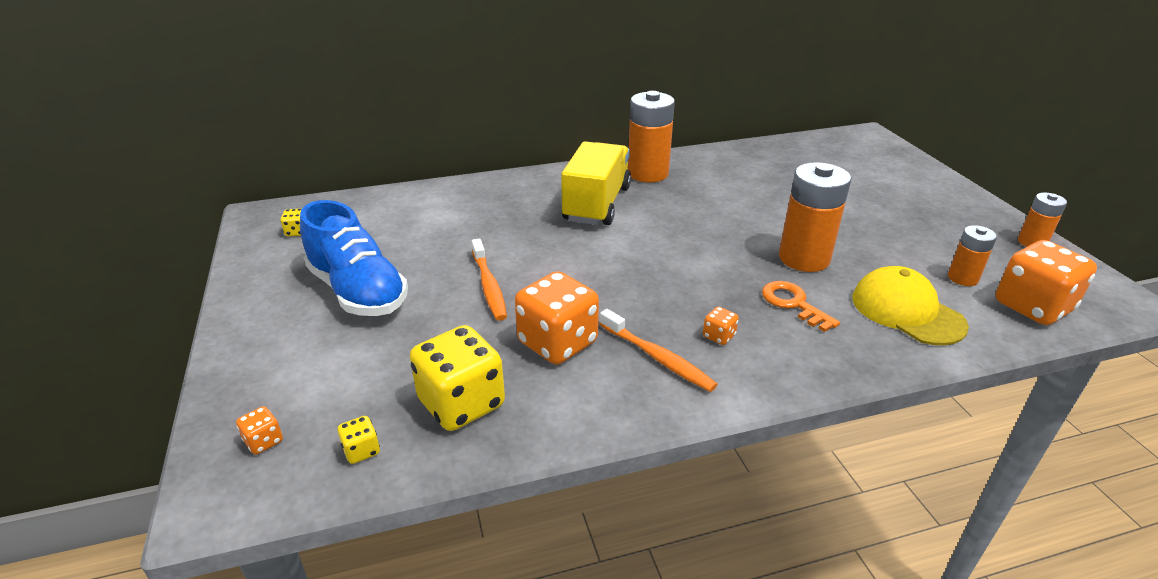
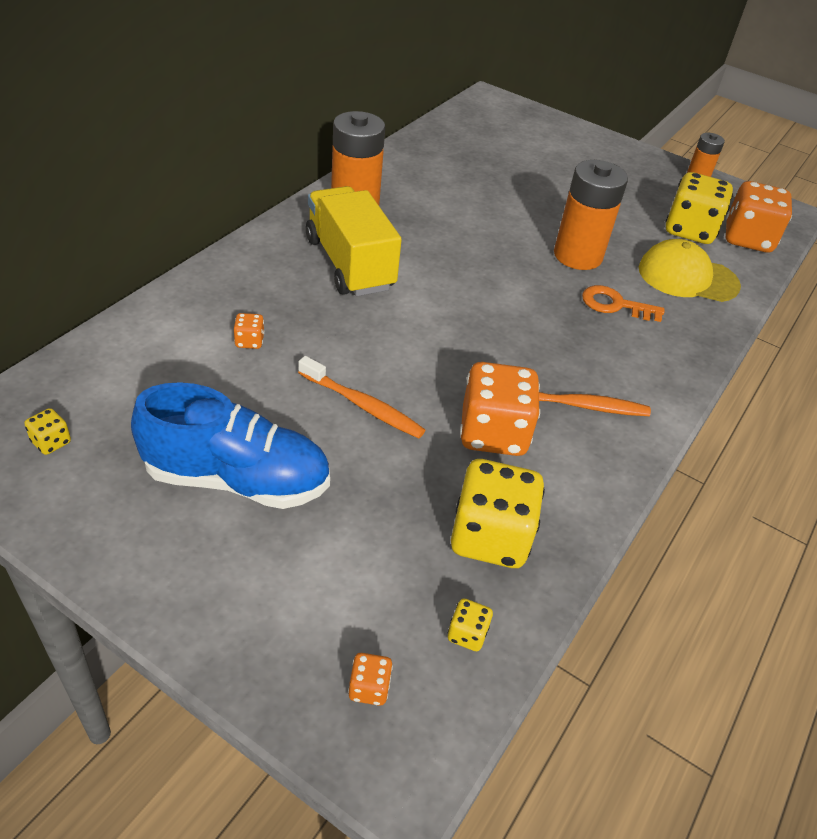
camera: 45 degrees left, 10 degrees up
(719, 336) = (599, 362): orange dice -> orange dice (249, 341)
(962, 278) = (690, 230): orange battery -> yellow dice

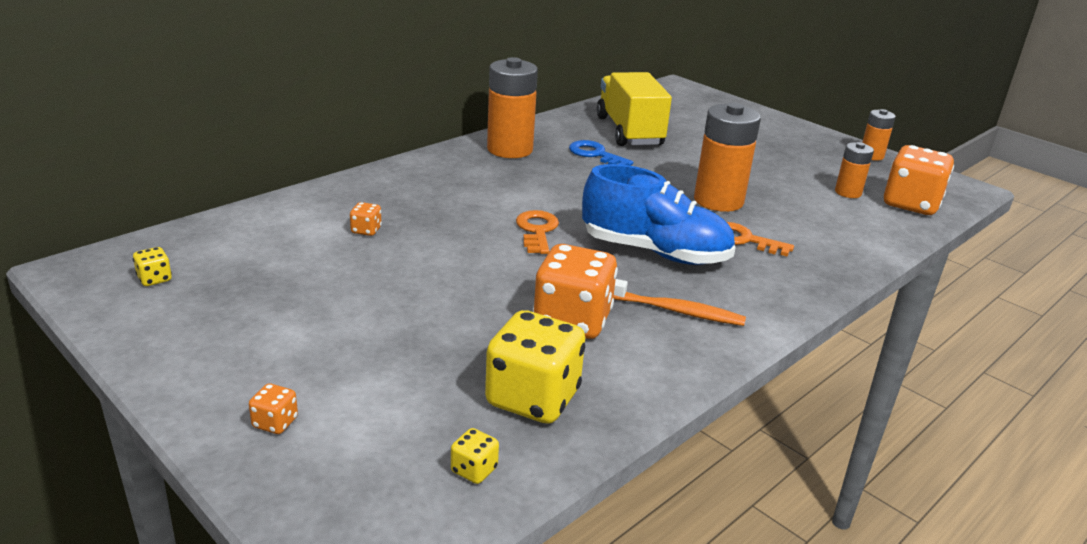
camera: 15 degrees right, 15 degrees down
(237, 479) = (306, 324): blue shoe -> blue shoe (655, 252)
(349, 264) = (486, 187): yellow truck -> yellow truck (629, 131)
(362, 405) = (450, 285): orange toothbrush -> none
(369, 688) = (354, 496): orange dice -> orange dice (275, 423)
(420, 318) = (537, 230): none -> orange key
(442, 205) = (595, 154): none -> blue key
(687, 277) = (831, 226): yellow cap -> none
(690, 230) = (848, 192): yellow dice -> orange battery

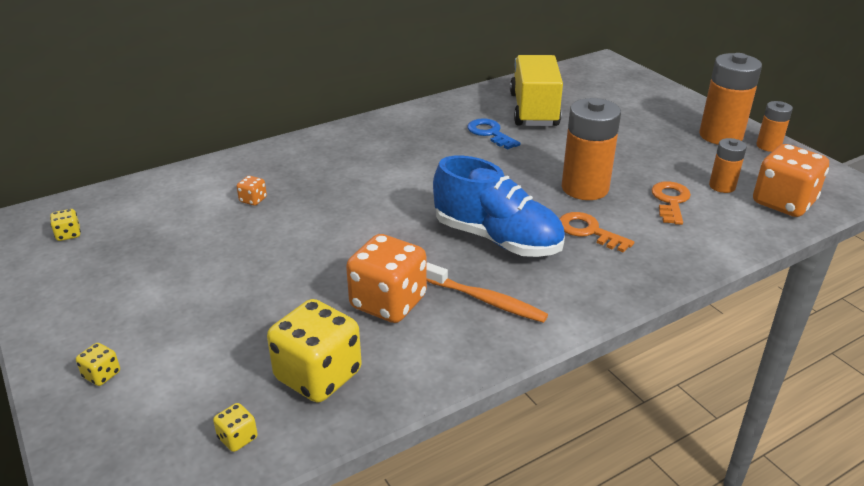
camera: 15 degrees right, 5 degrees up
(275, 423) = (102, 375): orange dice -> yellow dice
(510, 149) = (413, 125): orange battery -> orange battery (720, 136)
(537, 230) = (399, 209): orange key -> orange key (670, 201)

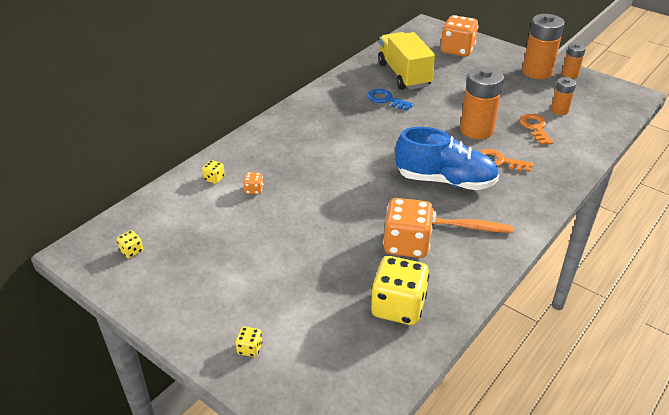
camera: 20 degrees left, 5 degrees up
(237, 438) = (377, 363): yellow dice -> yellow dice (214, 178)
(783, 203) = (601, 114): orange dice -> orange dice (457, 50)

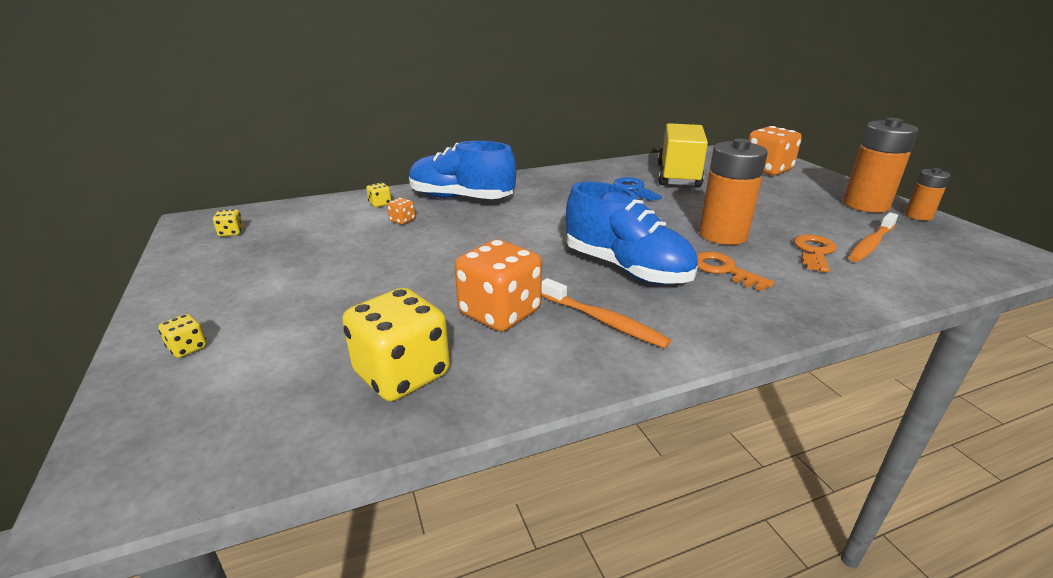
camera: 30 degrees right, 10 degrees down
(271, 151) = (461, 198): none -> blue shoe
(559, 110) = (871, 244): orange battery -> orange toothbrush

